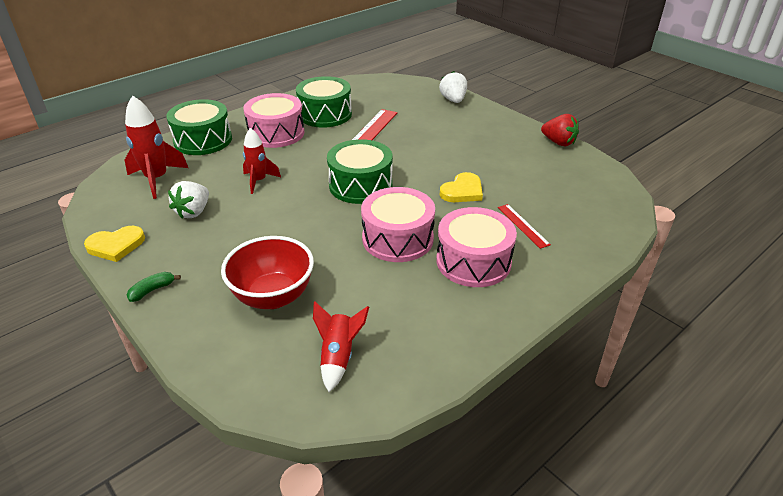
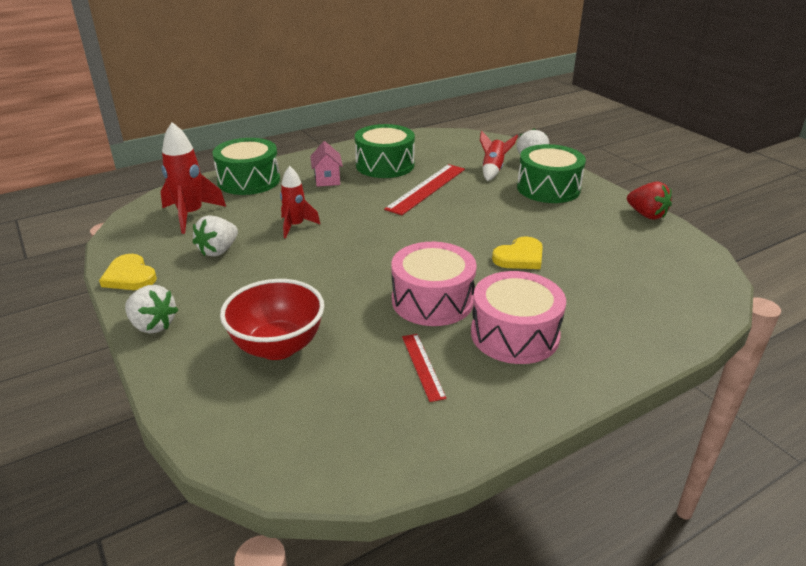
camera: 10 degrees right, 5 degrees down
(116, 245) = (130, 276): yellow heart -> yellow heart turned 60 degrees clockwise
(152, 290) = (153, 325): green banana -> white strawberry
(276, 133) = (327, 180): pink drum -> pink house
(338, 356) = (332, 420): red rocket -> red rocket (493, 170)
(360, 185) = (405, 240): green drum -> green drum (548, 188)
(523, 225) = (583, 301): red ruler -> red ruler (422, 366)

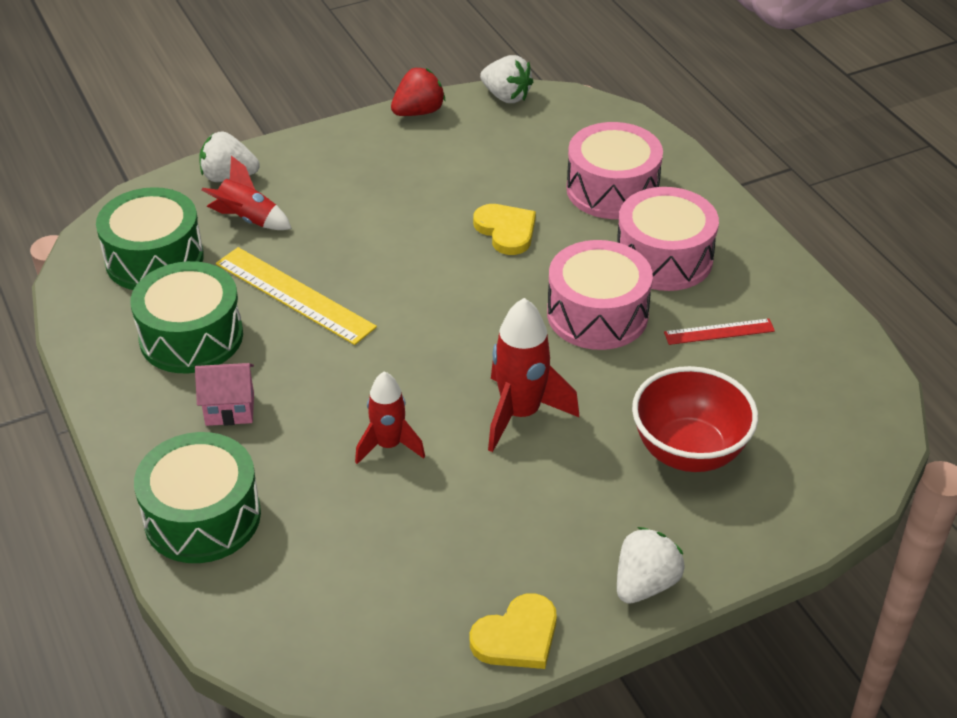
camera: 85 degrees left, 10 degrees up
(191, 215) = (324, 586): red rocket -> red rocket (521, 414)
(218, 250) = (452, 534): white strawberry -> white strawberry (506, 96)
(426, 188) = (294, 295): red ruler -> yellow ruler
(548, 188) = (324, 177): green drum -> green drum (154, 259)
(599, 305) = (612, 190): none -> pink drum

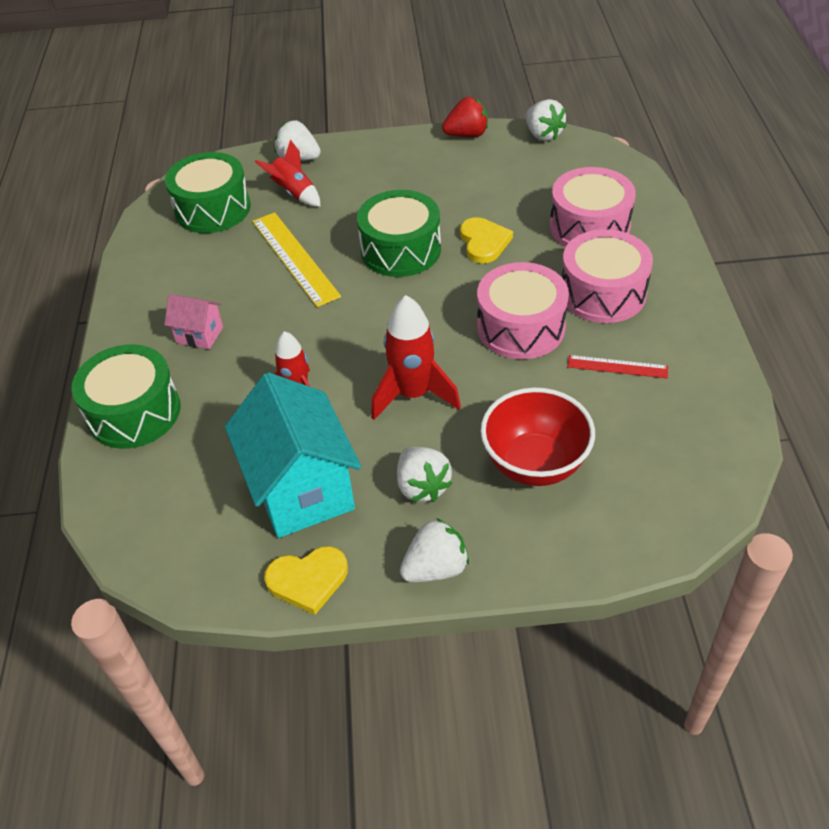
camera: 25 degrees right, 5 degrees up
(191, 337) = (204, 273): green drum -> green drum (401, 250)
(455, 546) = (302, 489): none -> turquoise house
(585, 506) = (422, 486): none -> white strawberry

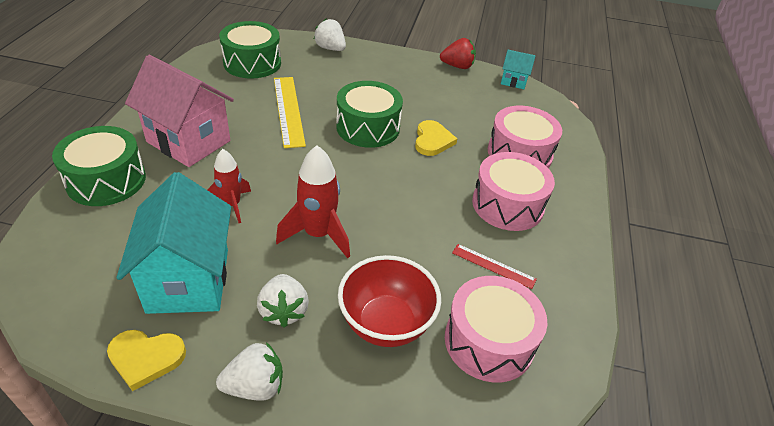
camera: 10 degrees right, 5 degrees down
(199, 335) = (188, 141): pink house -> pink house, size x2.11
(294, 193) = (314, 69): red rocket -> none
(521, 327) = (429, 210): pink drum -> pink drum (489, 341)
(543, 135) = (513, 81): white strawberry -> turquoise house

